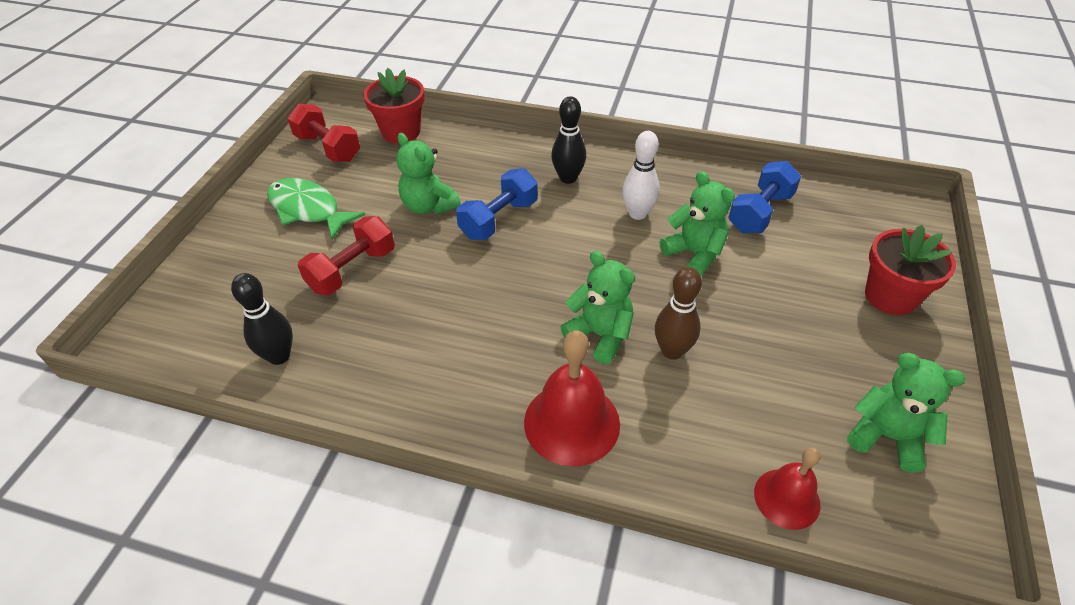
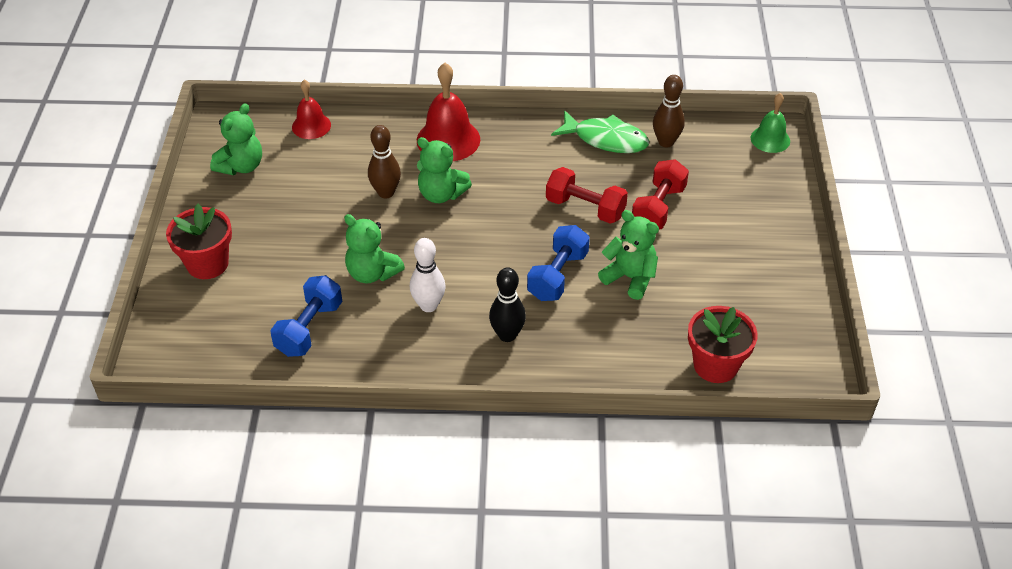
camera: 165 degrees right, 0 degrees up
(149, 334) = (770, 139): none -> green bell
(279, 356) = (666, 142): black bowling pin -> brown bowling pin
(308, 209) = (739, 254): green fish -> green fish (606, 139)
(328, 148) = (778, 327): red dumbbell -> red dumbbell (585, 208)
(886, 436) = (241, 166): green teddy bear -> green teddy bear turned 75 degrees counterclockwise

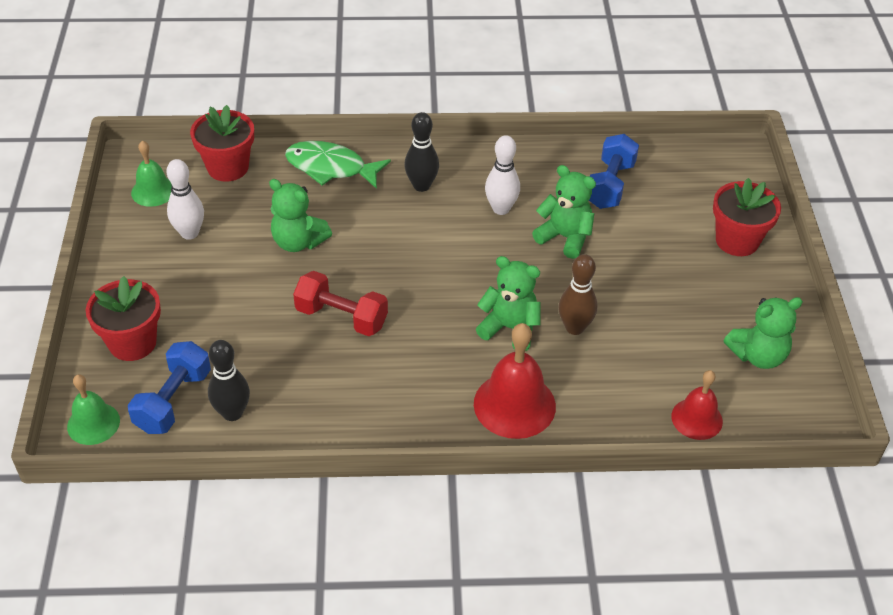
camera: 175 degrees right, 0 degrees up
(241, 166) = (758, 355): green teddy bear -> green teddy bear turned 135 degrees counterclockwise
(557, 276) = (373, 241): blue dumbbell -> blue dumbbell (173, 401)
(606, 139) = (310, 414): green fish -> green fish (331, 168)
(658, 208) = (256, 321): red dumbbell -> none
(666, 142) = (232, 413): brown bowling pin -> black bowling pin
(737, 291) = (189, 233): none -> white bowling pin
(759, 194) = (132, 343): none -> red flower pot
(787, 339) = (153, 191): none -> green bell

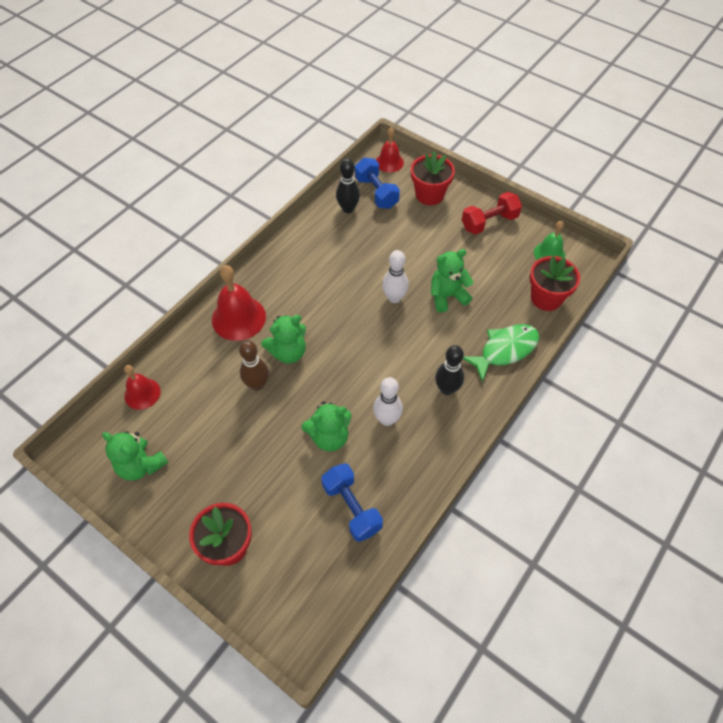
camera: 130 degrees right, 10 degrees up
(93, 423) = (389, 162): green bell -> red bell
(189, 233) = (496, 252): white bowling pin -> white bowling pin (394, 298)
(341, 317) = (369, 282): red dumbbell -> red dumbbell (489, 222)
(758, 355) = (141, 465): green teddy bear -> green teddy bear turned 75 degrees counterclockwise

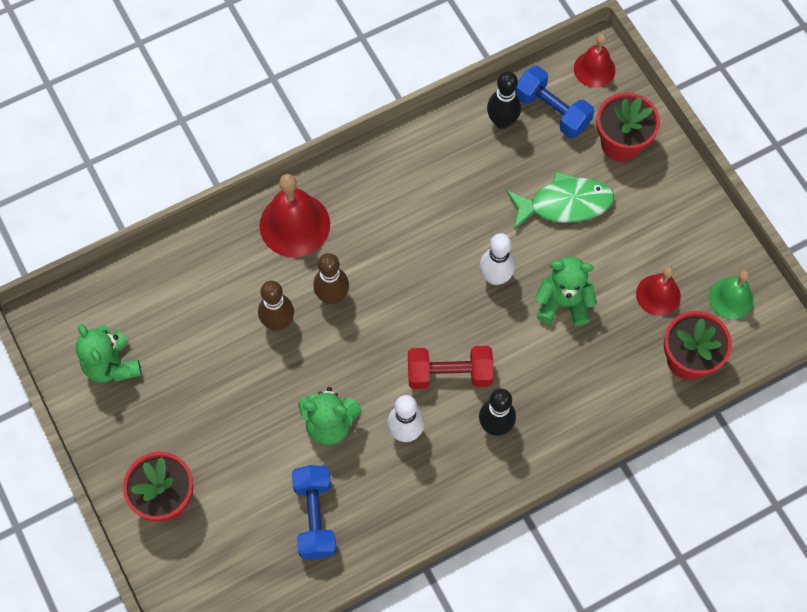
camera: 25 degrees right, 10 degrees up
(142, 393) = (146, 277): red bell -> red bell (658, 295)
(288, 352) = (332, 296): green teddy bear -> brown bowling pin
(376, 192) = (552, 111): blue dumbbell -> blue dumbbell turned 45 degrees counterclockwise
(489, 222) = (678, 218): red dumbbell -> red dumbbell (449, 374)
(505, 350) = (594, 407): green fish -> green fish (564, 204)

